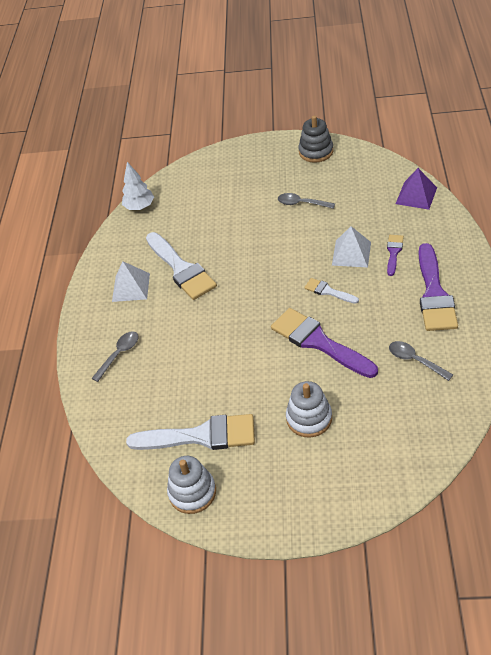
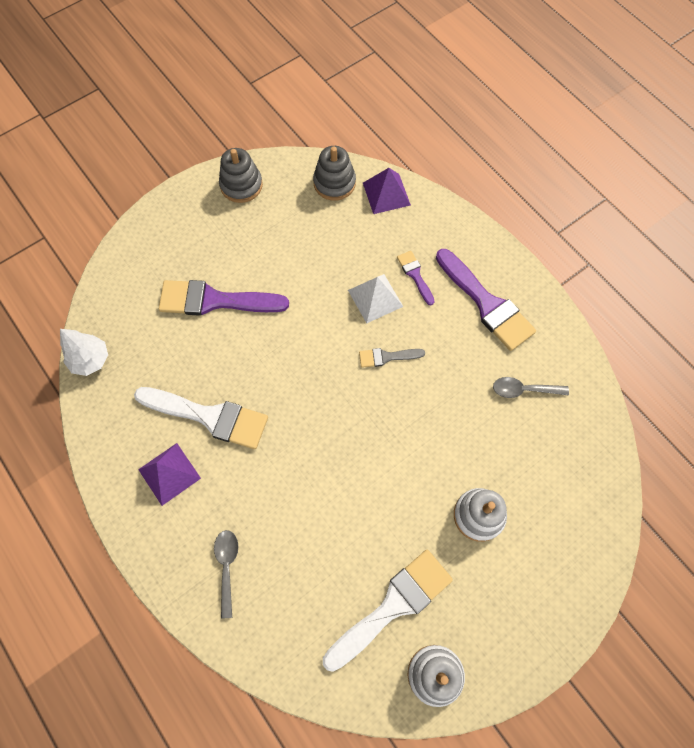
camera: 45 degrees left, 20 degrees up
(131, 287) = (169, 473): white pyramid -> purple pyramid
(301, 203) = (277, 261): grey spoon -> none
(318, 342) = (422, 423): purple brush -> purple brush (214, 300)
(328, 291) = (387, 357): white brush -> grey brush
(383, 175) = (334, 183): none -> grey stacking toy

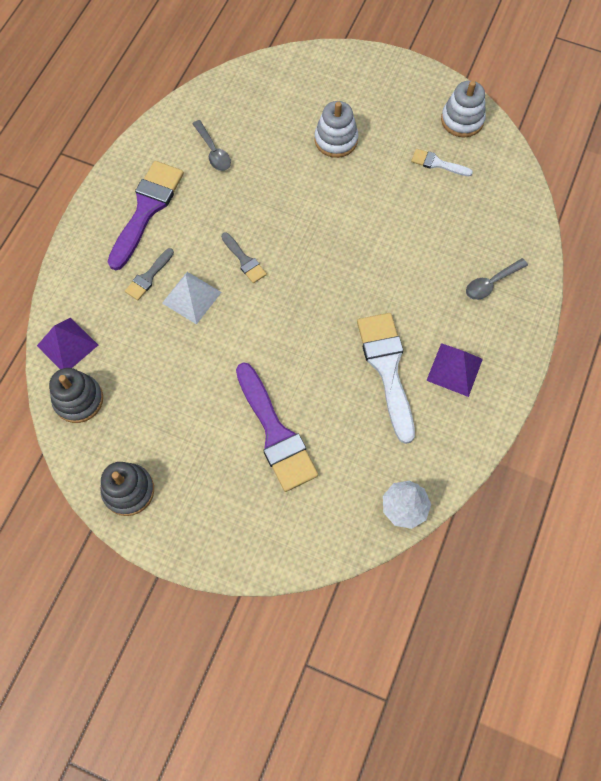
camera: 120 degrees left, 0 degrees up
(393, 605) = (437, 163): white brush -> white brush, size x0.50
(415, 275) = (148, 277): purple brush -> grey brush

